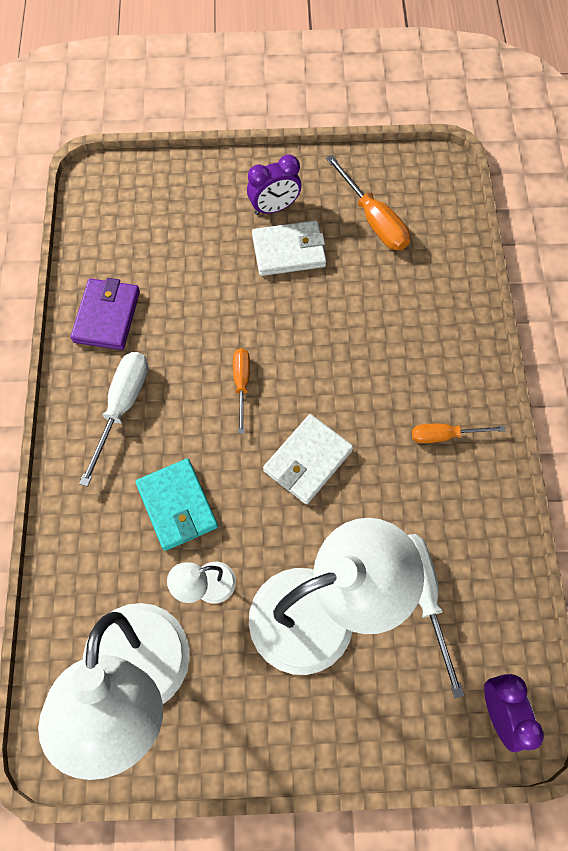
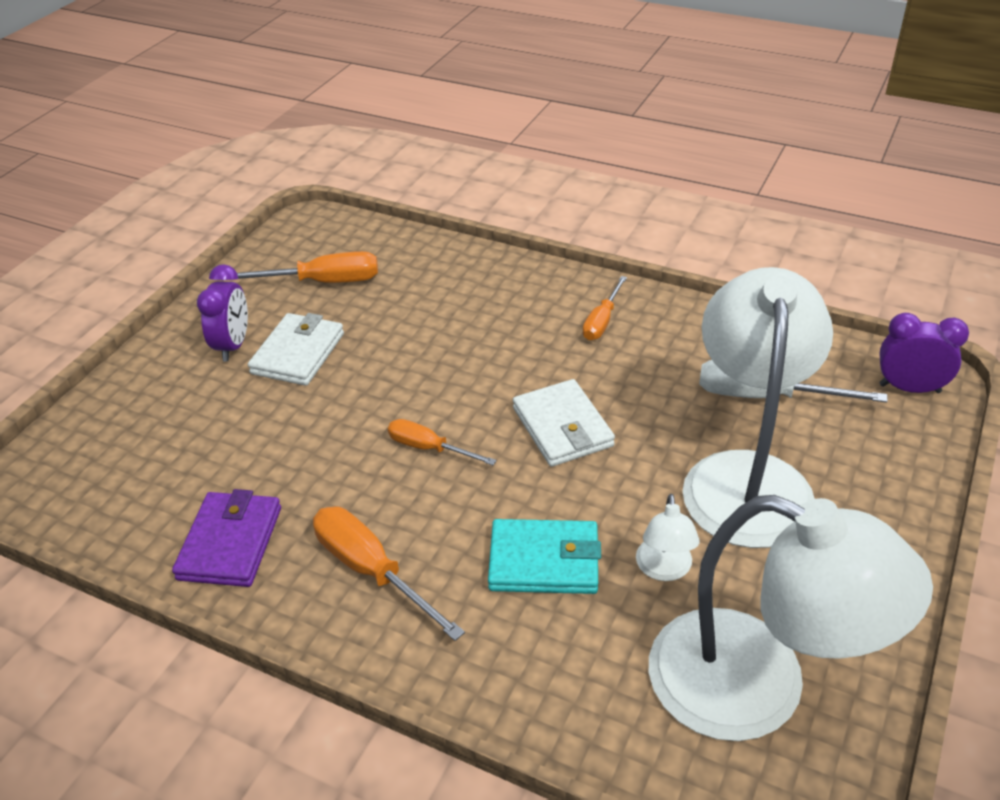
camera: 60 degrees left, 25 degrees down
(107, 316) = (230, 543): purple wallet -> purple wallet turned 60 degrees clockwise
(122, 407) = (372, 571): white screwdriver -> orange screwdriver

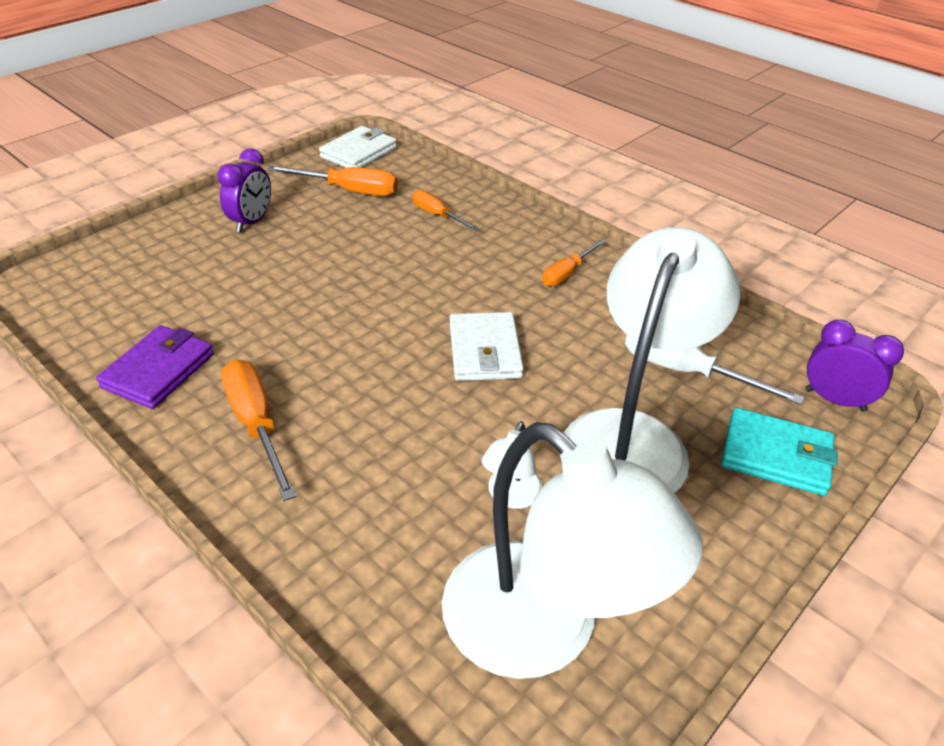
camera: 15 degrees right, 0 degrees up
(298, 353) = (298, 239): white wallet -> white wallet (358, 152)
(429, 448) = (361, 339): orange screwdriver -> orange screwdriver (437, 215)
(544, 561) = (406, 458): turquoise wallet -> turquoise wallet (776, 455)

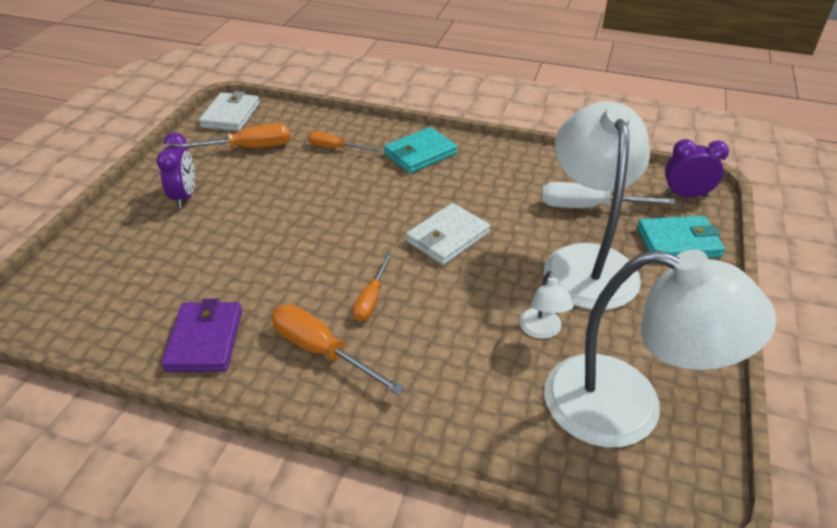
camera: 25 degrees left, 0 degrees up
(485, 351) = (447, 237): white wallet -> white wallet turned 75 degrees clockwise
(527, 248) = (420, 154): none -> turquoise wallet
(567, 273) = (462, 164): orange screwdriver -> orange screwdriver (371, 299)

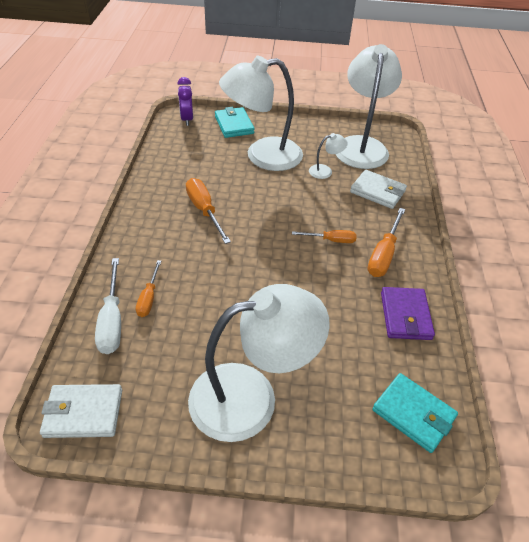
camera: 105 degrees left, 5 degrees up
(184, 196) = (251, 396): purple clock -> white lamp
(205, 340) = (405, 315): purple wallet -> purple wallet turned 75 degrees counterclockwise
(248, 148) = (156, 370): orange screwdriver -> orange screwdriver (204, 210)
(420, 154) = (153, 239): turquoise wallet -> turquoise wallet (413, 414)
(447, 237) = (258, 213): white wallet -> white wallet (377, 191)
(588, 207) = (208, 155): white screwdriver -> white screwdriver (112, 320)

